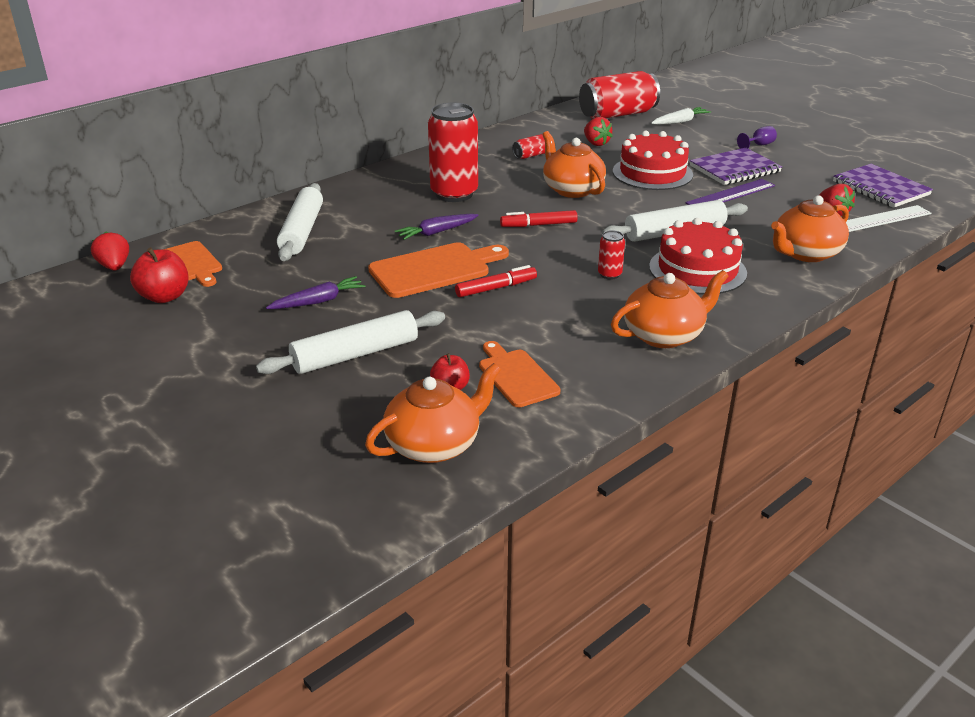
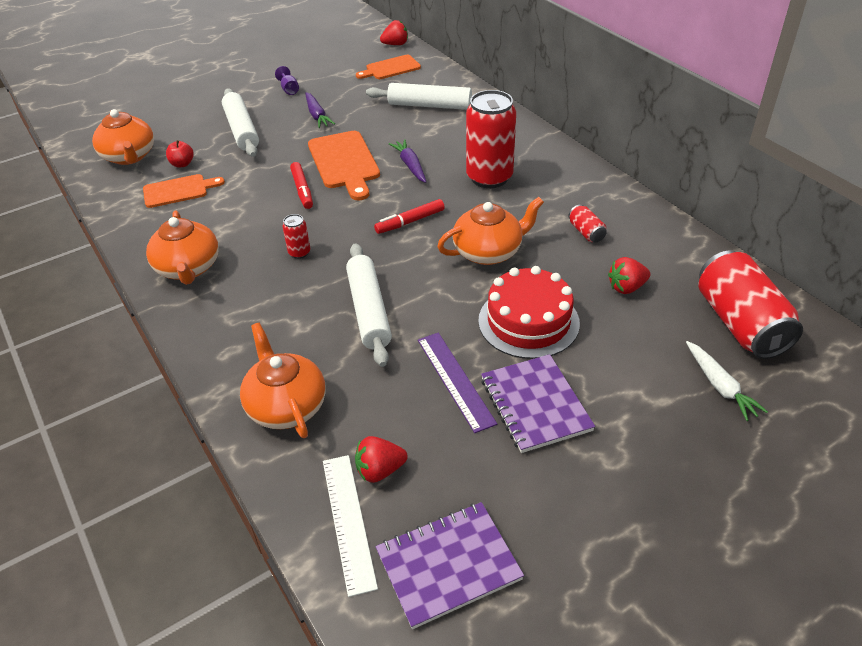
camera: 100 degrees right, 10 degrees up
(164, 297) = (347, 63): red apple -> none
(538, 225) = (410, 222): red marker -> red marker turned 120 degrees counterclockwise
(697, 270) = (285, 311): red cake -> none
(759, 145) = (627, 458): purple goblet -> purple goblet (289, 89)

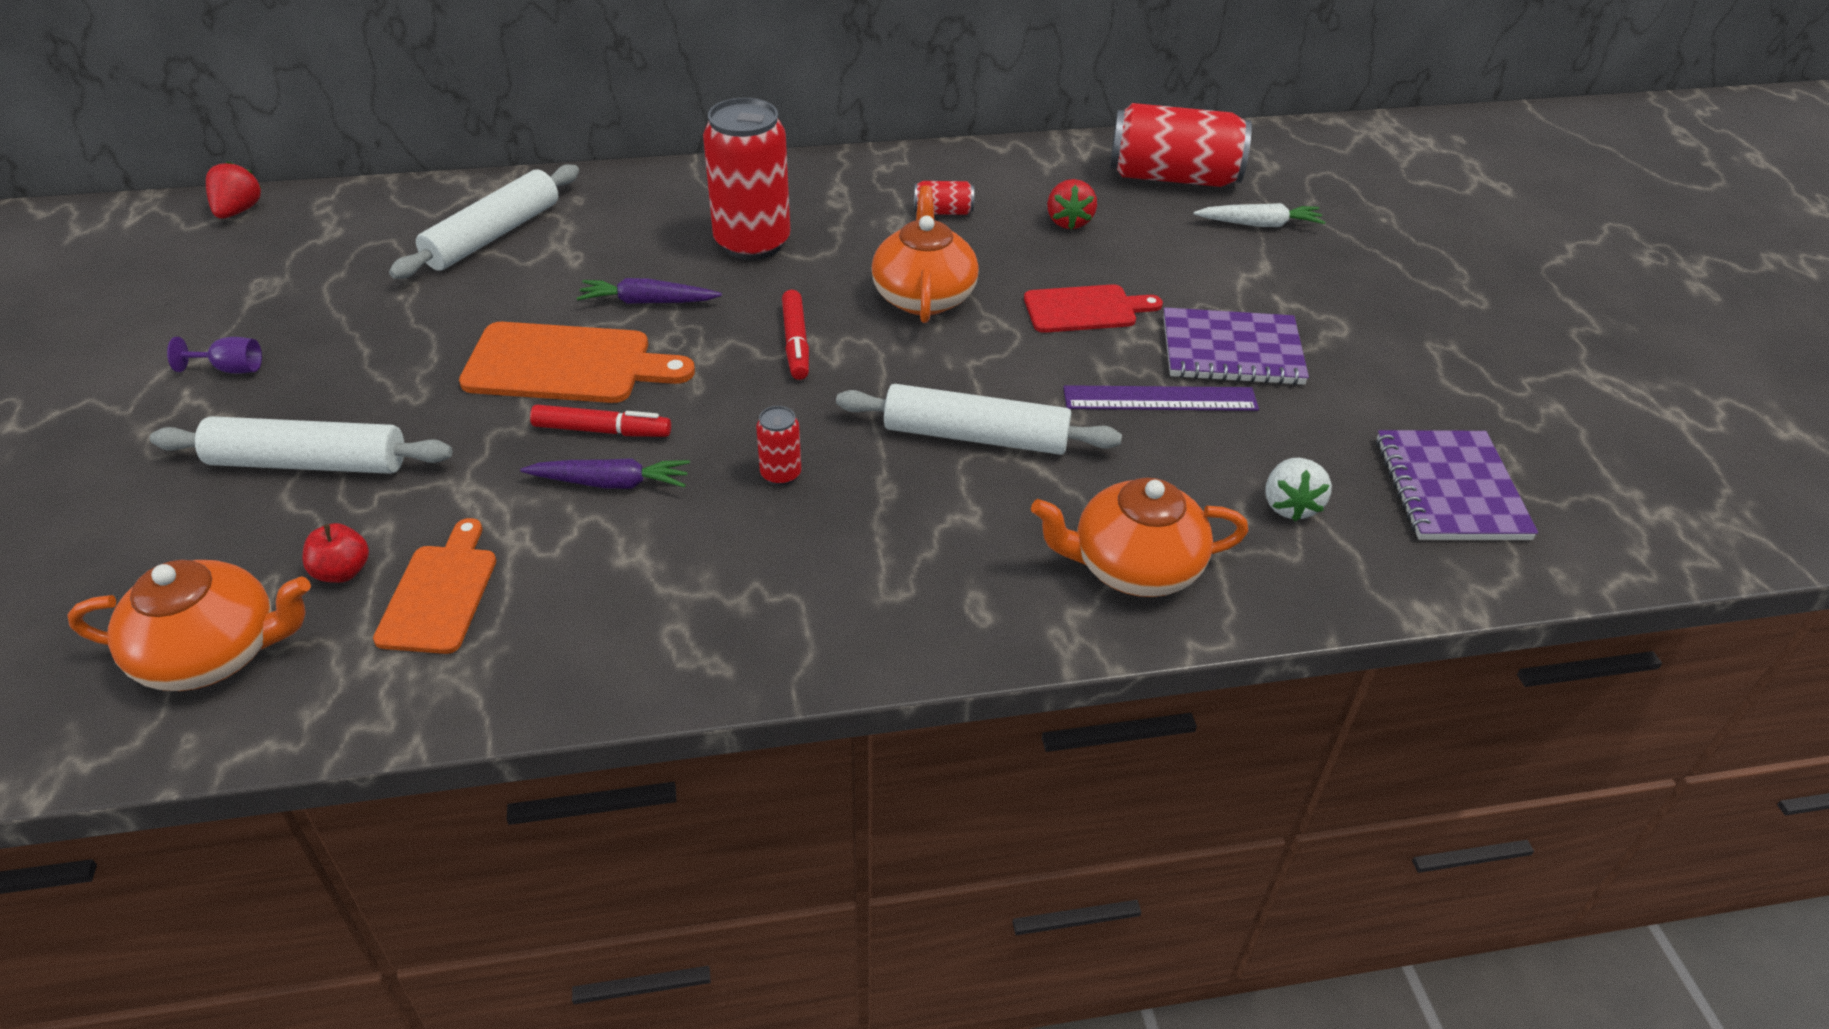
camera: 70 degrees left, 0 degrees up
(188, 268) = (716, 621): orange teapot -> none
(317, 115) = (374, 358): purple carrot -> purple carrot (611, 483)
(348, 521) = (1364, 554): white ruler -> none
(380, 470) = (1290, 505): red strawberry -> white strawberry
(390, 68) = (317, 238): orange cutting board -> none
(528, 321) = (1085, 309): red cake -> red cutting board

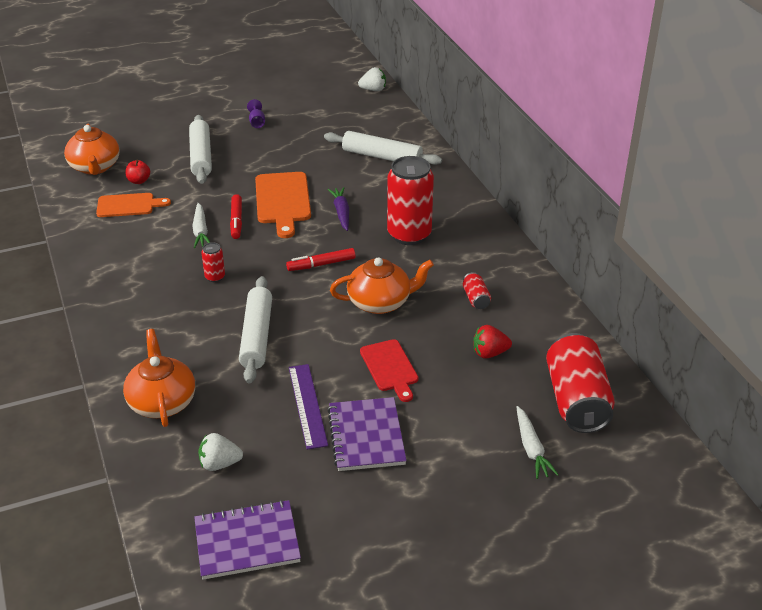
camera: 80 degrees right, 5 degrees down
(238, 211) = (373, 90): red strawberry -> white strawberry
(611, 483) = (200, 231): purple carrot -> white carrot

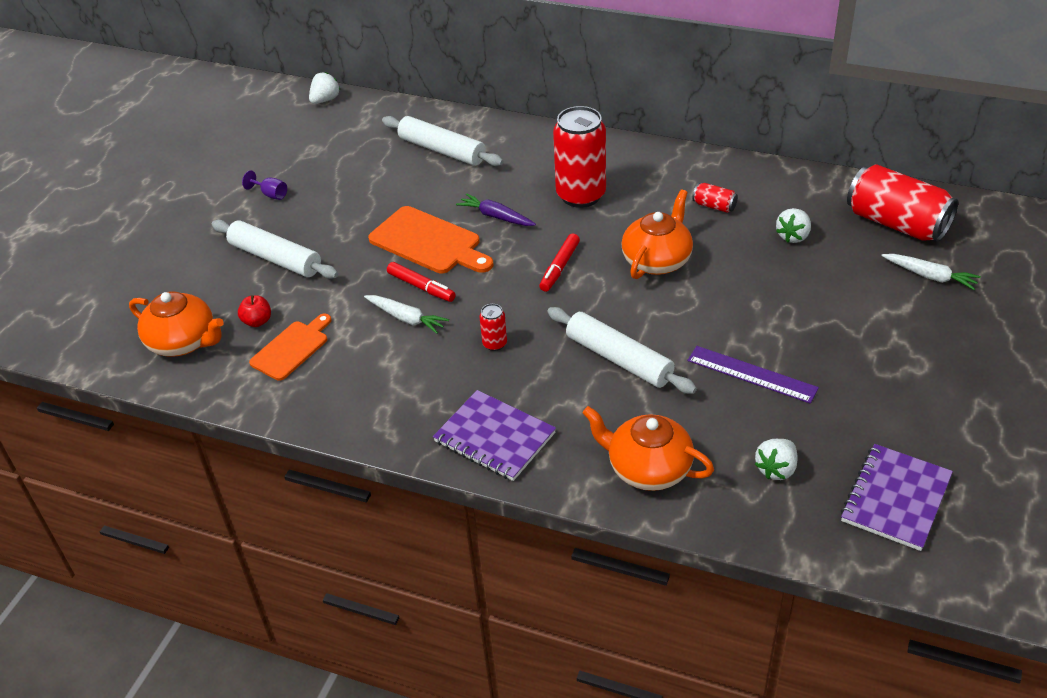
camera: 45 degrees left, 5 degrees up
(366, 436) = (827, 359): purple notebook -> purple notebook (494, 438)
(382, 157) = (442, 150): white rolling pin -> white rolling pin turned 60 degrees clockwise
(390, 368) = (753, 300): red cutting board -> none
(489, 353) = (793, 236): red strawberry -> white strawberry

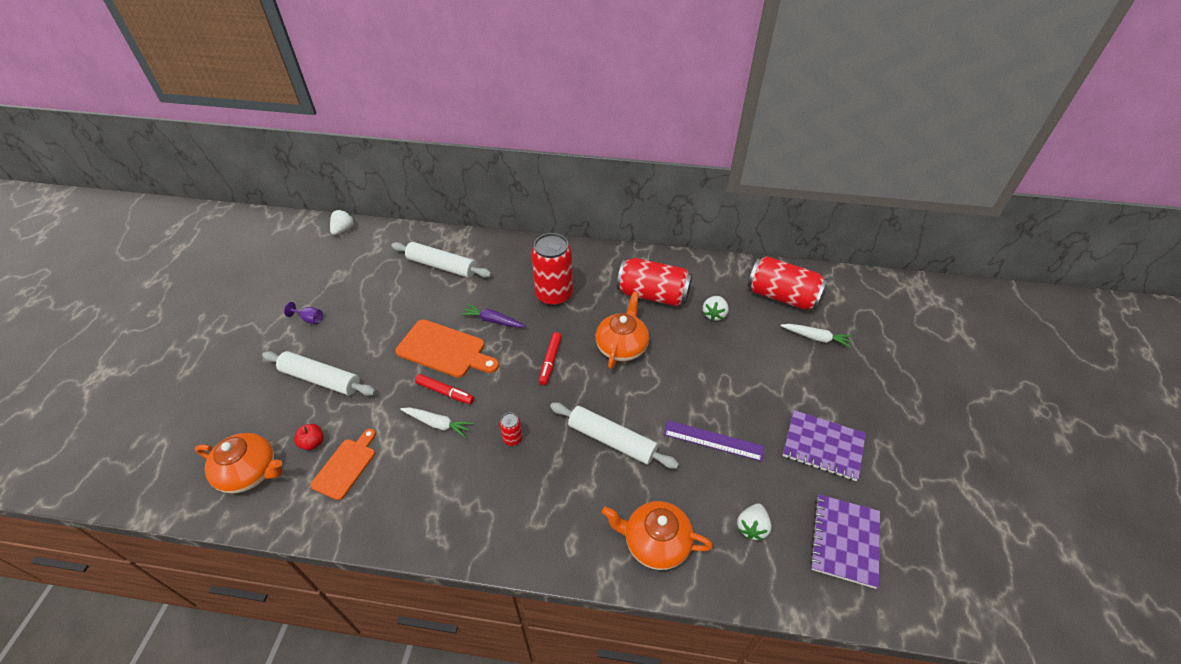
camera: 15 degrees left, 5 degrees up
(494, 438) = (528, 531): purple notebook -> purple notebook (823, 446)
(714, 206) = (653, 294): red can -> red can, size x2.28

